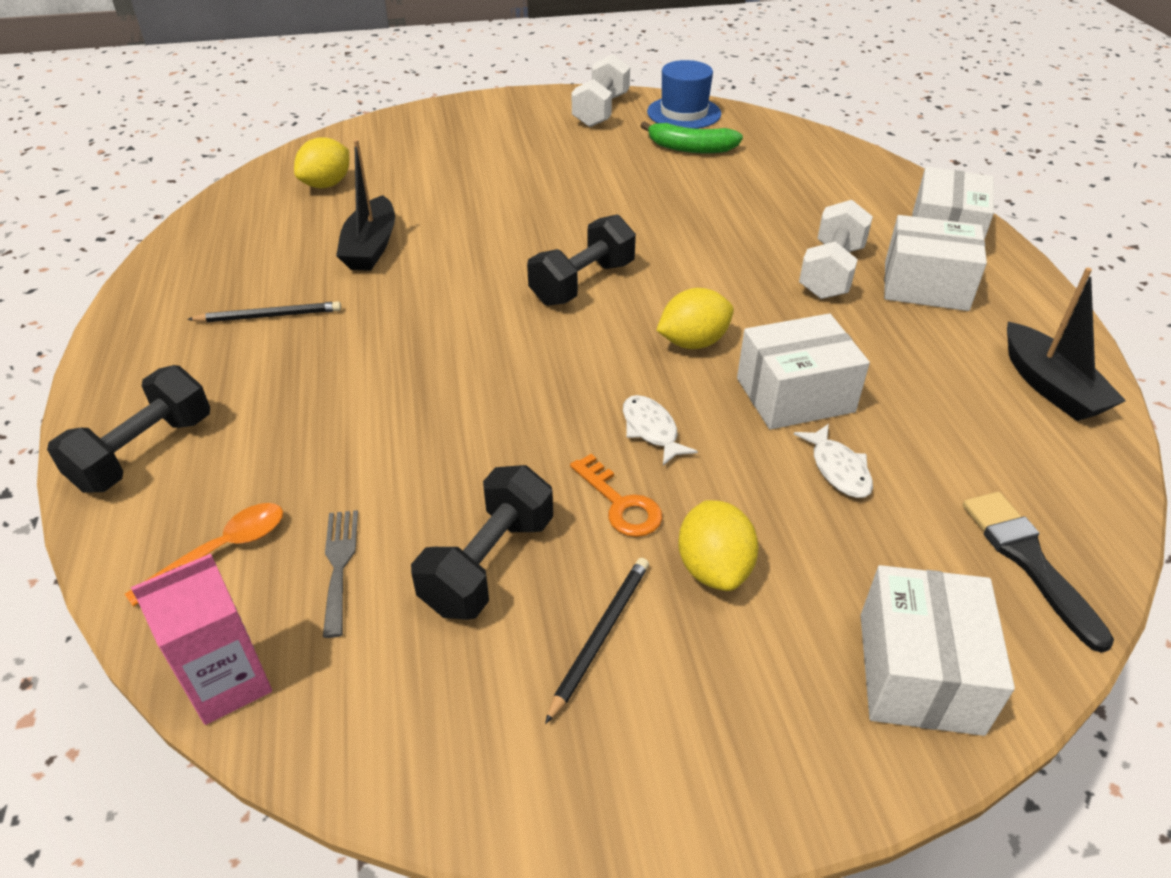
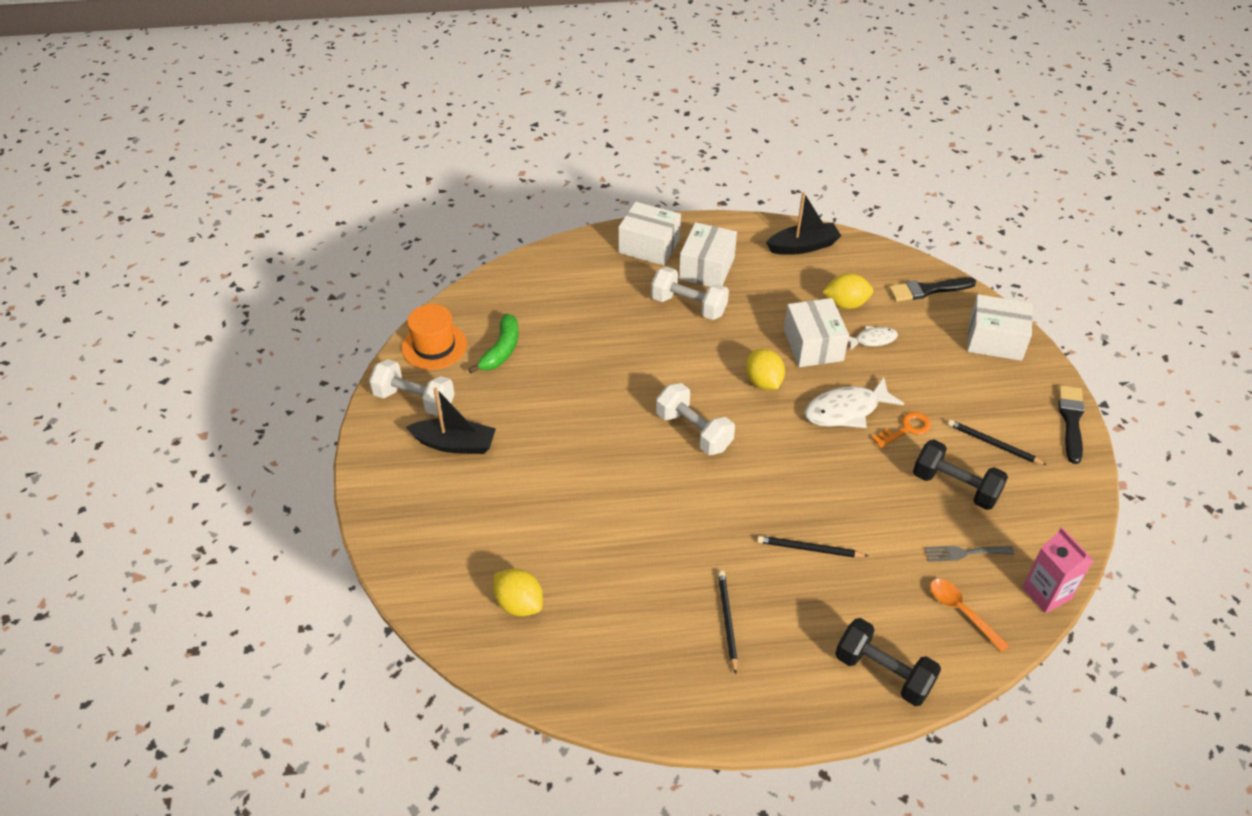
camera: 85 degrees left, 5 degrees up
(371, 247) = (632, 561): black boat -> black boat (455, 444)
(371, 386) = (810, 549): none -> black pencil
(582, 283) = (693, 431): black dumbbell -> white dumbbell
(651, 430) = (846, 410): white fish -> white fish, size x1.74
(684, 113) = (434, 346): blue hat -> orange hat
(695, 805) = (1071, 420): none -> black brush
(714, 568) = (946, 398): yellow lemon -> yellow lemon (845, 304)

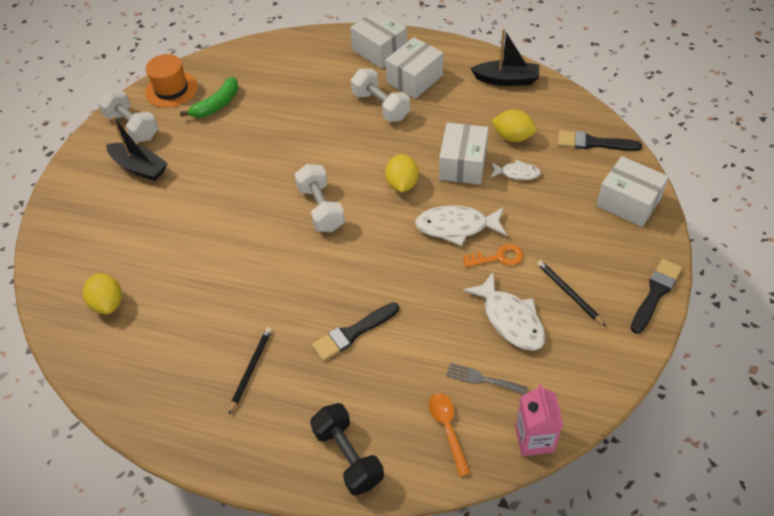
camera: 25 degrees right, 5 degrees up
(810, 549) = (353, 333): black pencil -> black brush
(955, 486) = (510, 319): black dumbbell -> white fish

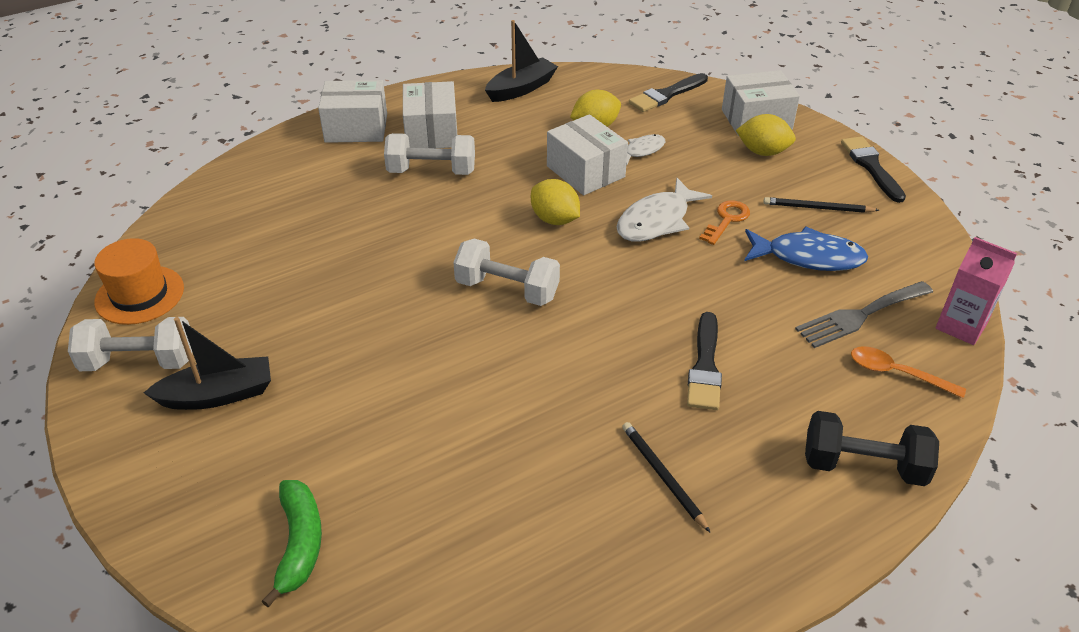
camera: 50 degrees left, 10 degrees down
(108, 303) = (397, 555): yellow lemon -> yellow lemon (763, 152)
(217, 105) = (230, 274): green banana -> green banana (299, 544)
(482, 379) = (860, 316): grey fork -> grey fork, size x1.56
(510, 319) = (808, 257): white fish -> blue fish

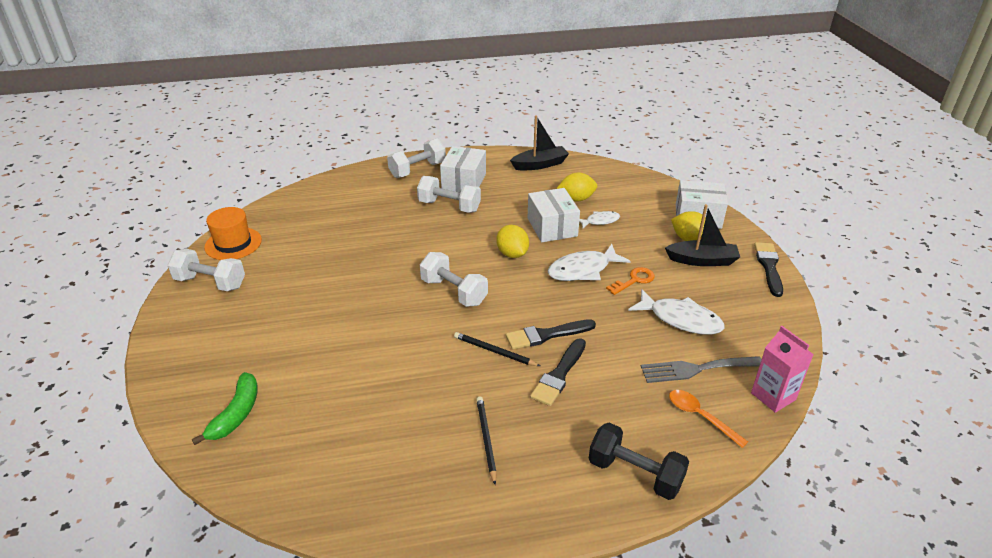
camera: 20 degrees right, 5 degrees down
(218, 395) = (242, 313): black boat -> black boat (702, 260)
(356, 128) = (417, 170): white box -> white dumbbell
(666, 95) = (640, 187): black brush -> black brush (546, 335)
(808, 257) = (680, 319): blue fish -> white fish
(818, 208) = (708, 287): black pencil -> black pencil (495, 351)

